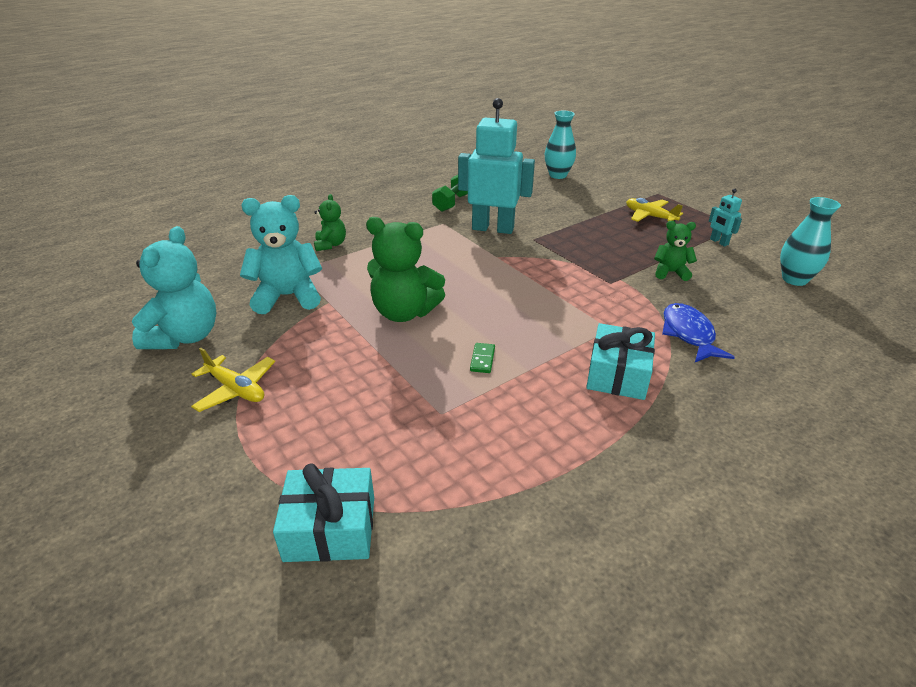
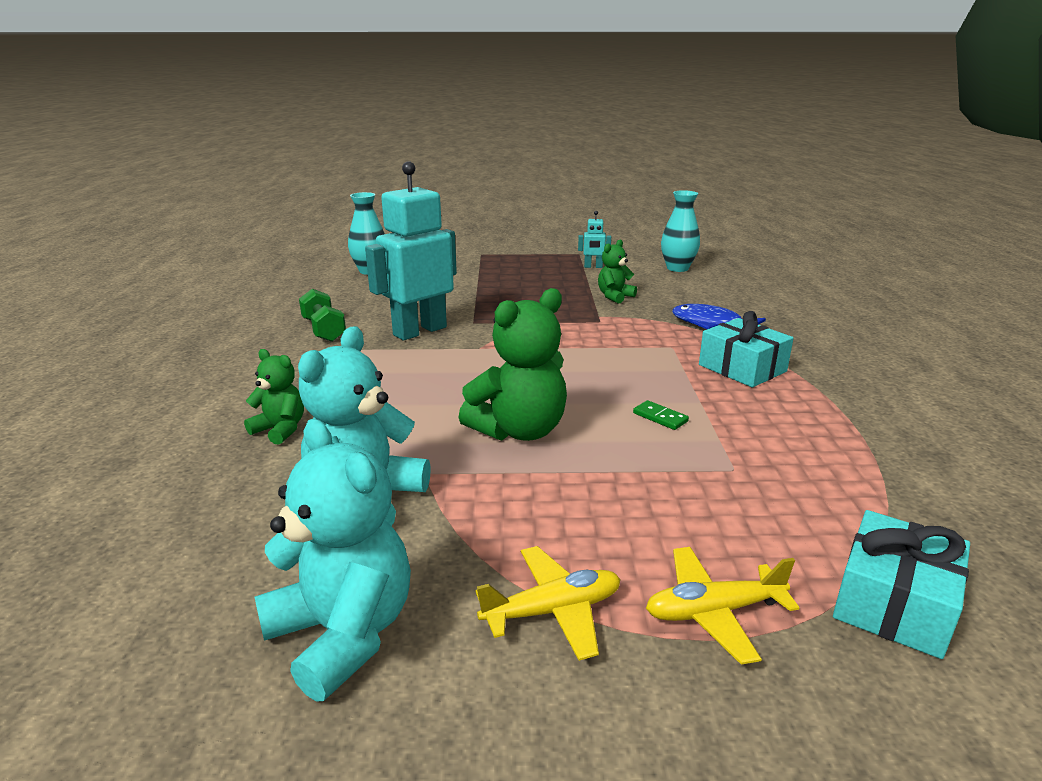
camera: 55 degrees left, 10 degrees down
(649, 216) = (514, 270): yellow plane -> yellow plane (713, 612)

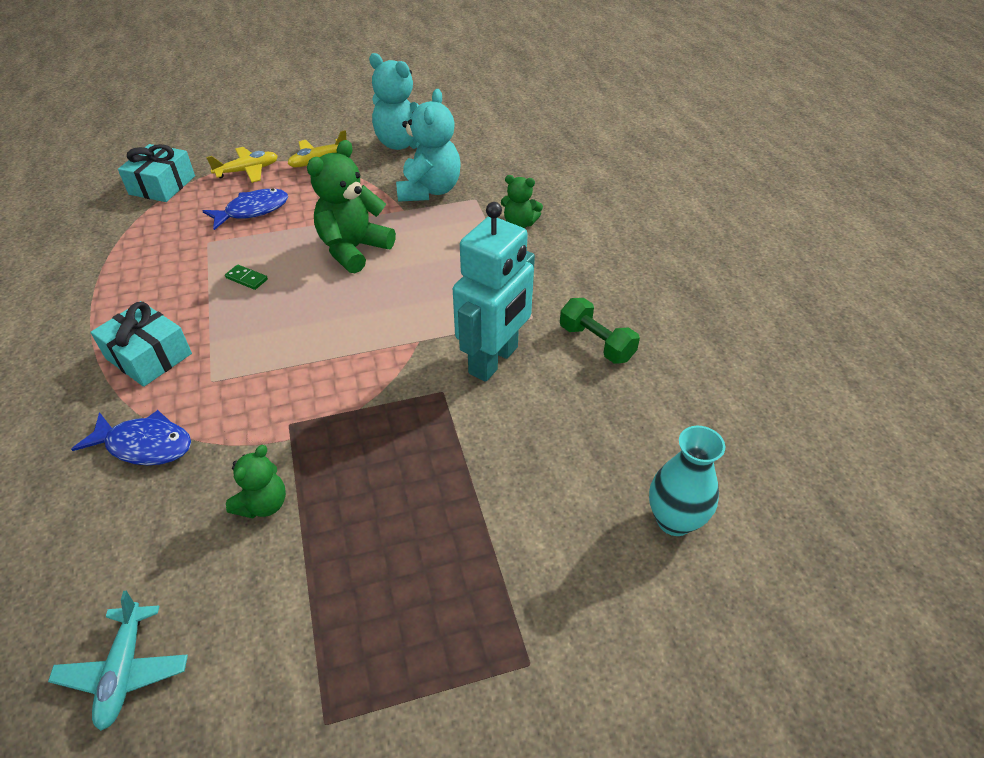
camera: 165 degrees right, 20 degrees up
(593, 267) = (293, 638): turquoise robot -> none
(676, 511) = (252, 211): none -> blue fish
(677, 268) = (124, 671): turquoise vase -> turquoise plane

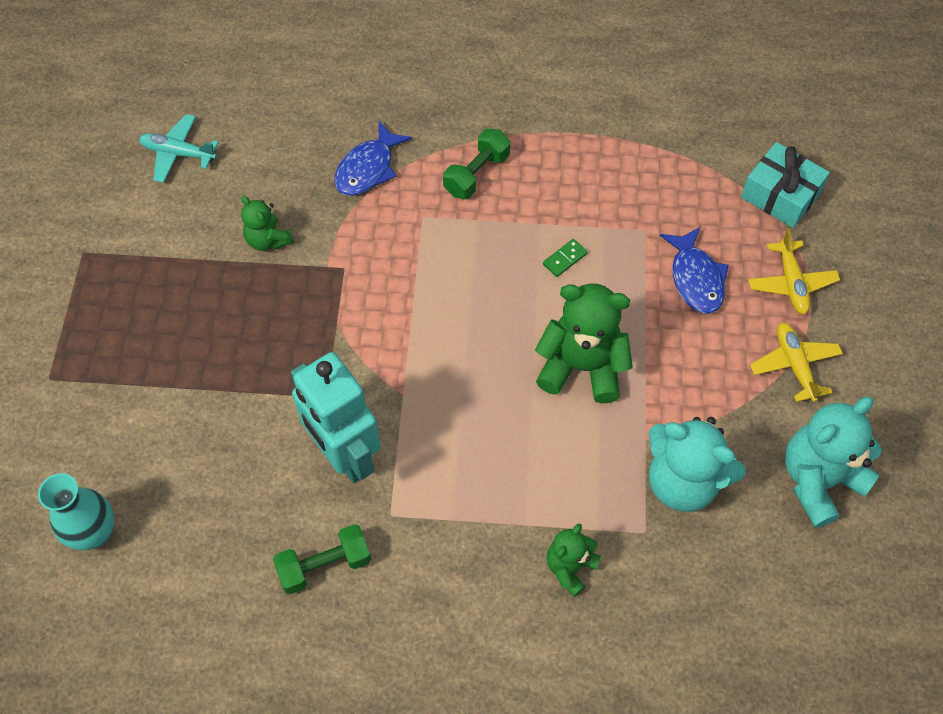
camera: 110 degrees right, 15 degrees up
(149, 356) = (476, 174): turquoise gift -> green dumbbell
(353, 249) = (581, 367): green teddy bear -> green teddy bear turned 45 degrees counterclockwise

